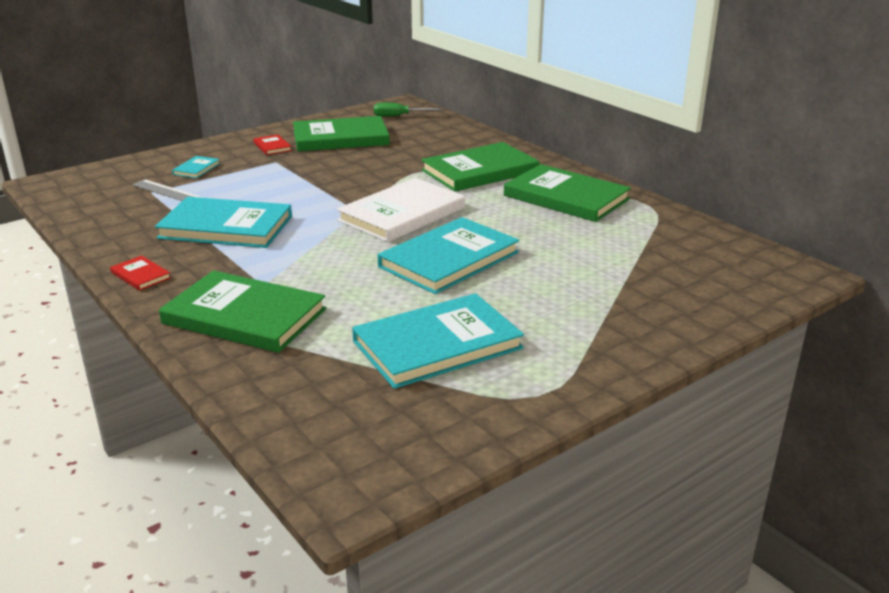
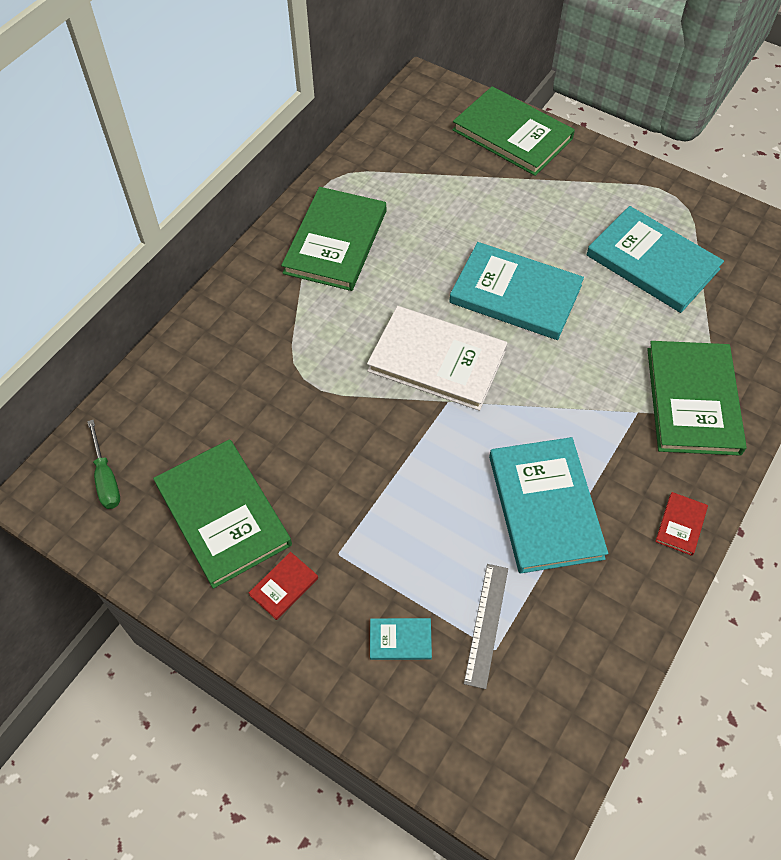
camera: 110 degrees left, 30 degrees up
(480, 171) = (290, 328): green book -> green book (512, 134)

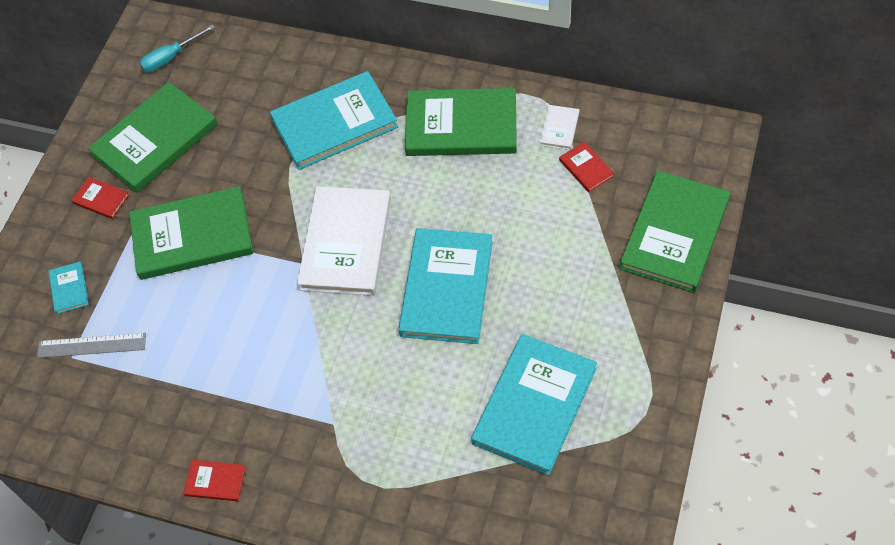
camera: 80 degrees right, 0 degrees up
(106, 478) = (171, 57): green screwdriver -> turquoise screwdriver
(372, 176) = (559, 128): none -> white book
(423, 170) = (586, 168): none -> red book
(545, 506) = (210, 365): turquoise book -> turquoise book (334, 123)
(693, 400) = (361, 472): green book -> green book (192, 236)

